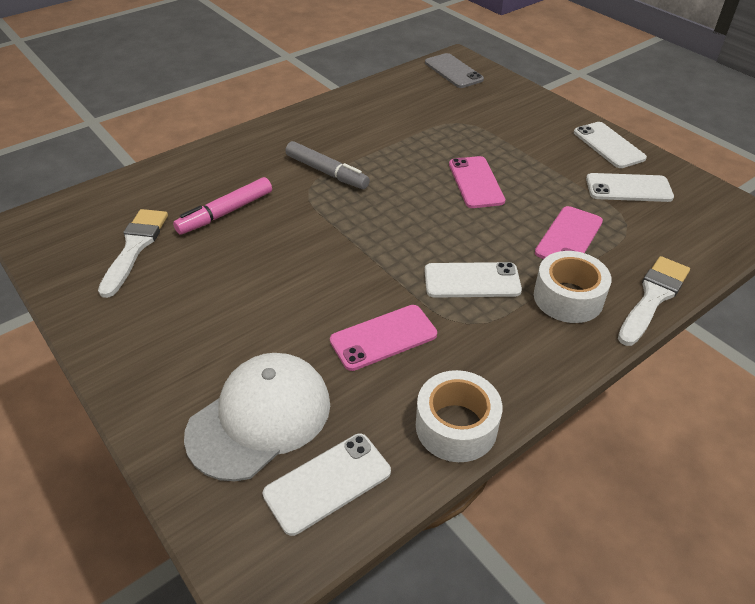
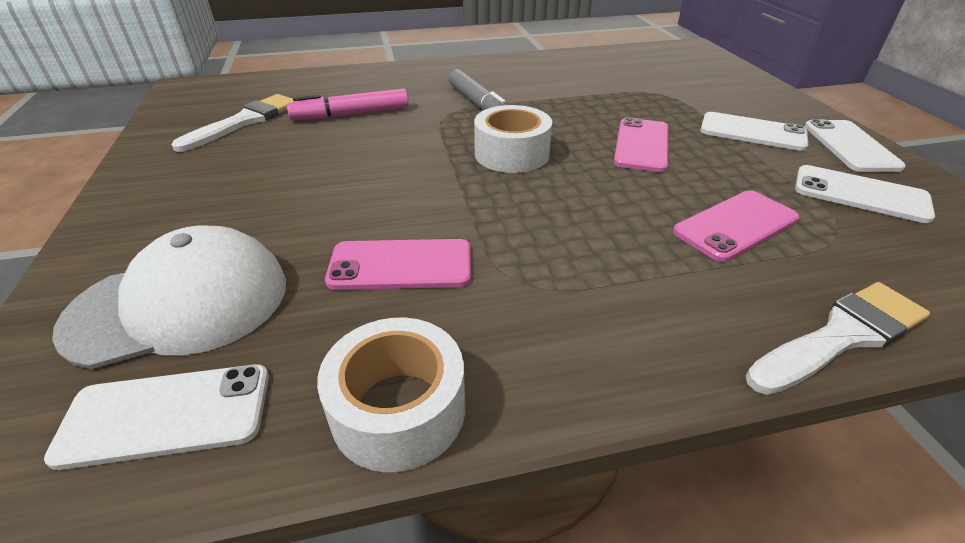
camera: 25 degrees right, 5 degrees down
(453, 71) = (682, 55): grey phone -> none
(472, 280) = (563, 237): white phone -> white phone (752, 132)
(568, 297) = (691, 295): white tape -> white tape (511, 154)

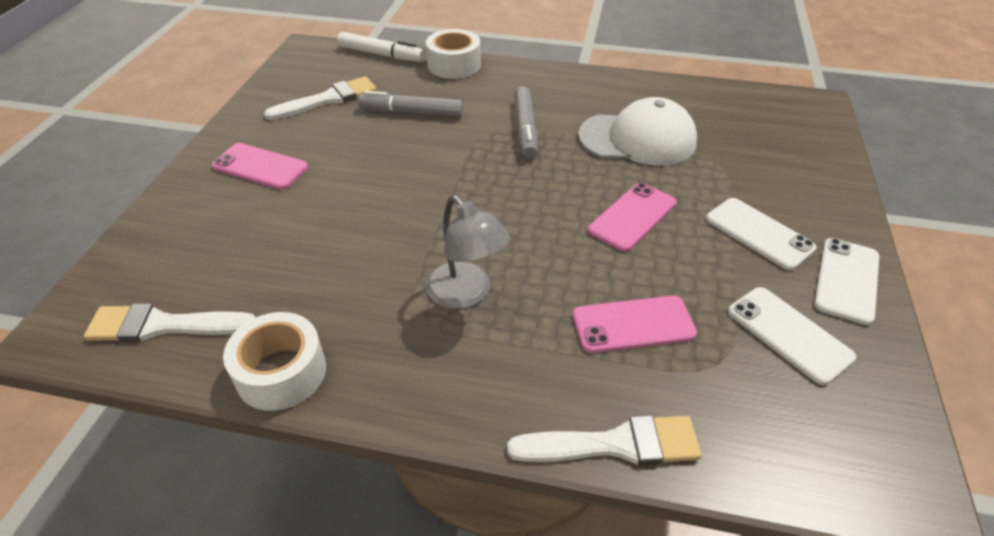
camera: 25 degrees right, 5 degrees up
(167, 415) = (163, 325): white phone -> white brush
(180, 304) = (205, 253): white cap -> white cap (637, 139)
(279, 78) = (381, 54): none -> white marker
(351, 114) = (411, 112): pink marker -> grey marker
(401, 265) = (351, 271): pink phone -> pink phone (260, 167)
(511, 154) = (509, 193): white tape -> white tape (454, 65)
(553, 248) = (466, 294): none -> grey lamp

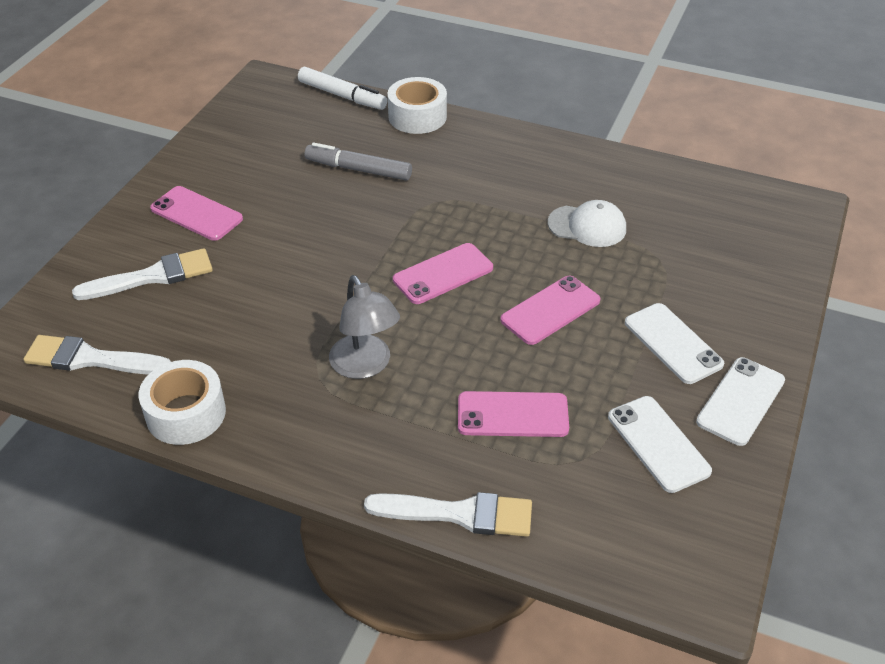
camera: 10 degrees right, 0 degrees up
(328, 99) = (276, 145): white brush -> white brush (152, 276)
(518, 195) = (443, 274): none -> pink phone
(525, 129) = (472, 201): grey marker -> none
(637, 139) = (587, 226): white cap -> white cap, size x0.63

